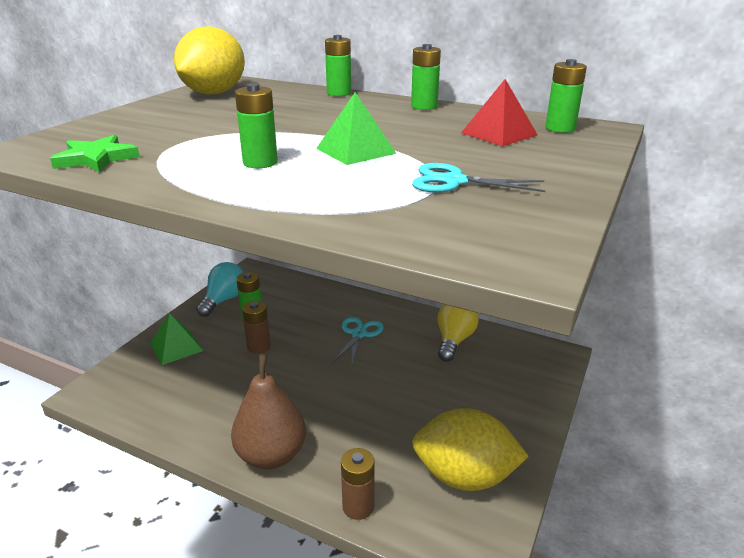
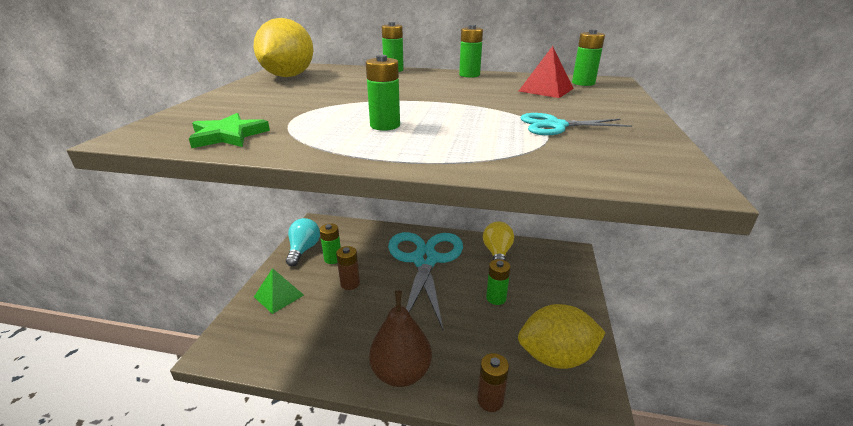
camera: 15 degrees left, 0 degrees up
(355, 151) = (453, 110): green pyramid -> none
(359, 334) = (425, 260): turquoise scissors -> turquoise scissors, size x2.28
(424, 394) = (496, 298): none -> green battery

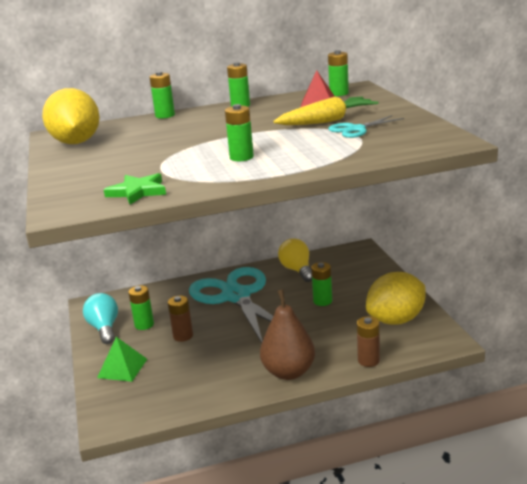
camera: 25 degrees left, 5 degrees down
(533, 108) = (327, 121): none -> yellow carrot

